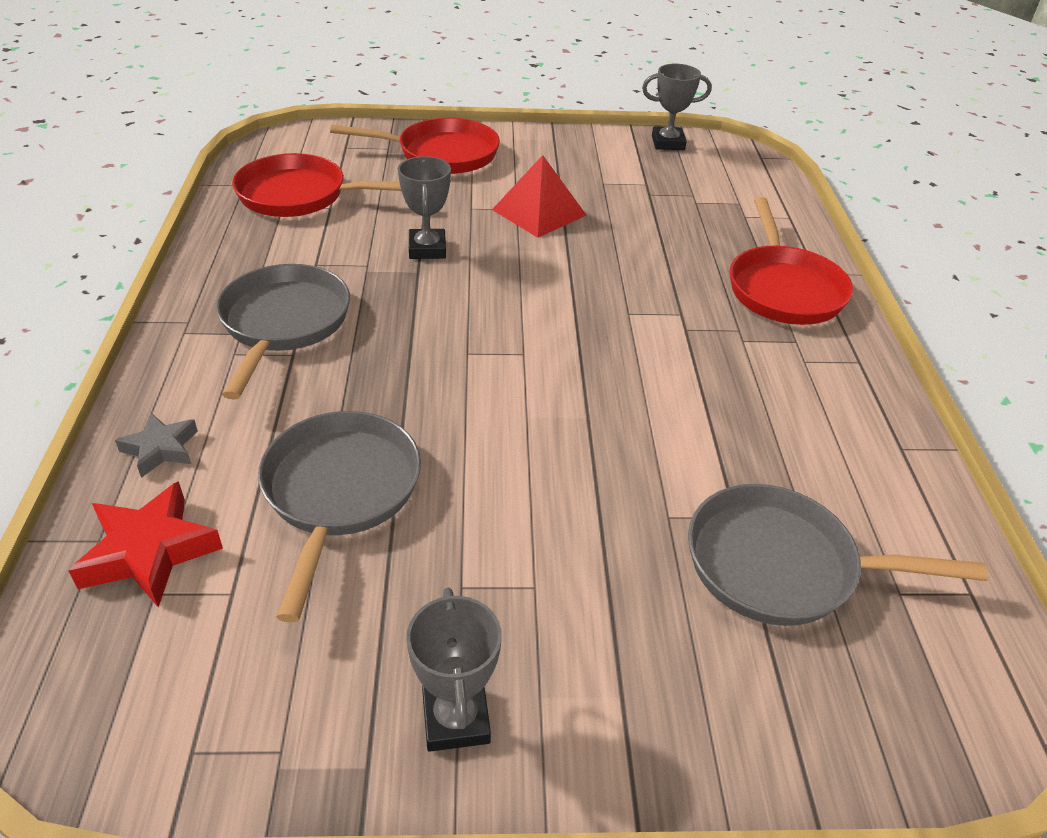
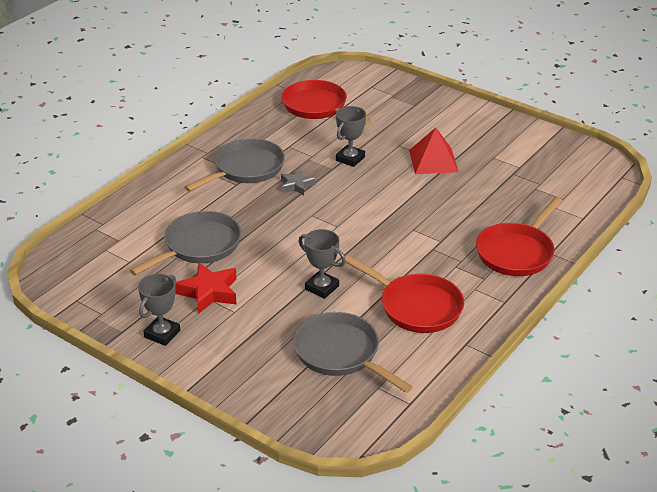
camera: 40 degrees right, 5 degrees down
(149, 551) = (115, 235): red star -> red star (209, 292)
(161, 449) = (150, 201): grey star -> grey star (296, 185)
(441, 154) = (419, 108): red pan -> red pan (416, 307)
(668, 143) = (570, 147): grey trophy -> grey trophy (322, 287)

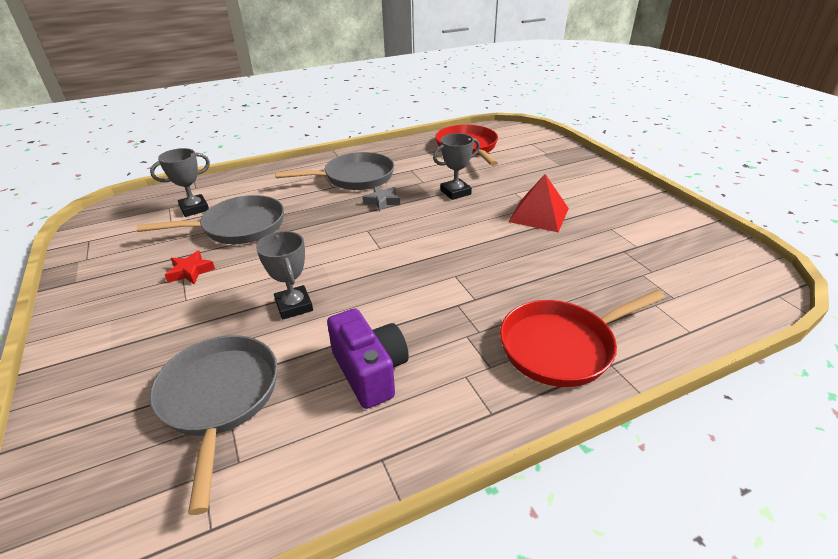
camera: 30 degrees right, 0 degrees up
(162, 334) = (98, 297): grey trophy -> grey trophy (194, 209)
(209, 292) = (190, 272): red star -> red star, size x0.62
(416, 307) = (370, 372): red pan -> purple camera

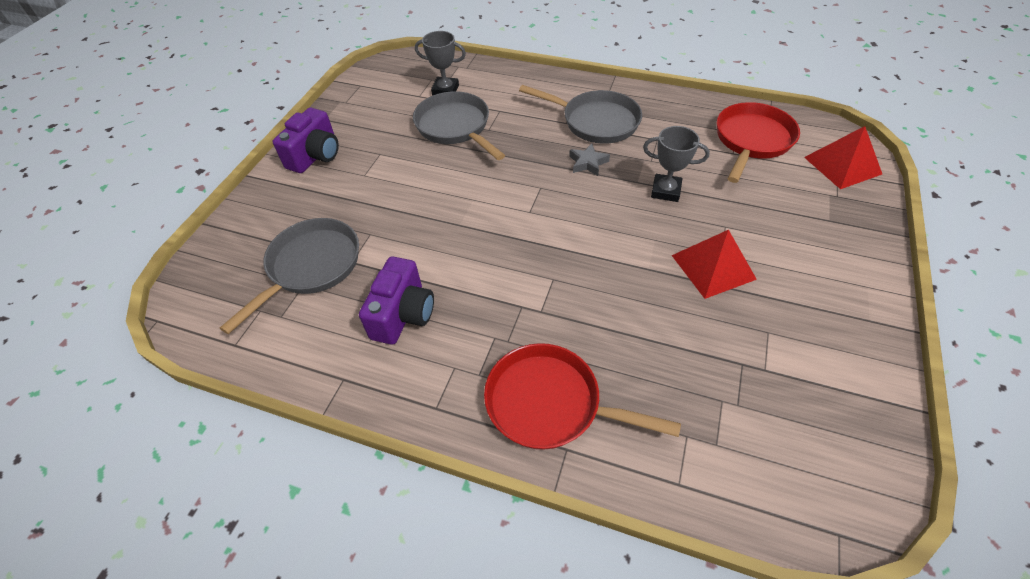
camera: 45 degrees right, 15 degrees up
(102, 313) = (315, 156): none -> purple camera
(190, 272) = (388, 152): red star -> none
(238, 227) = (455, 127): grey pan -> grey pan turned 150 degrees counterclockwise
(294, 306) = (416, 226): grey trophy -> none
(529, 139) = (842, 165): none -> red pyramid

